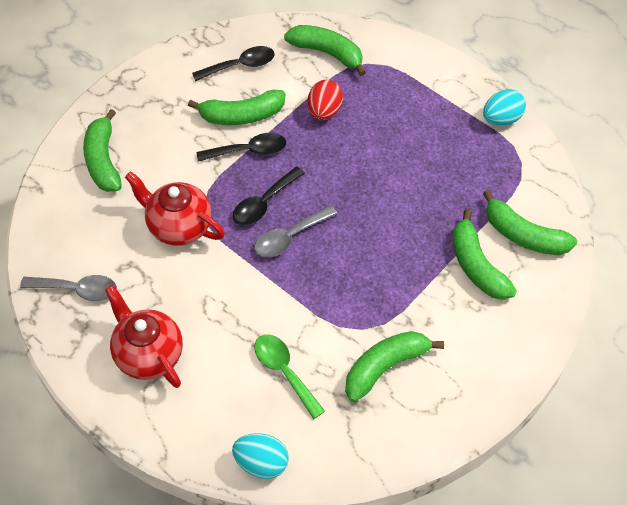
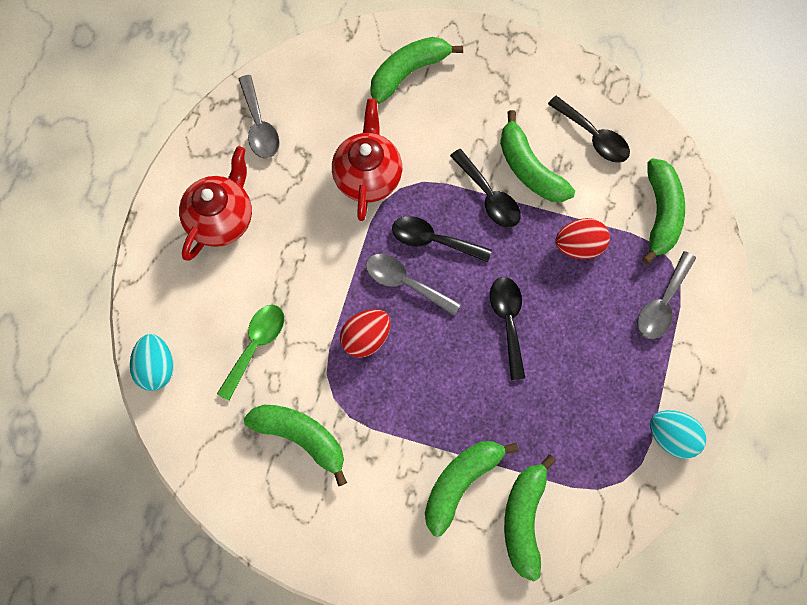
camera: 65 degrees right, 15 degrees up
(322, 284) = (366, 338): none -> red egg
(361, 181) = (508, 321): none -> black spoon
(397, 81) = (662, 303): none -> grey spoon

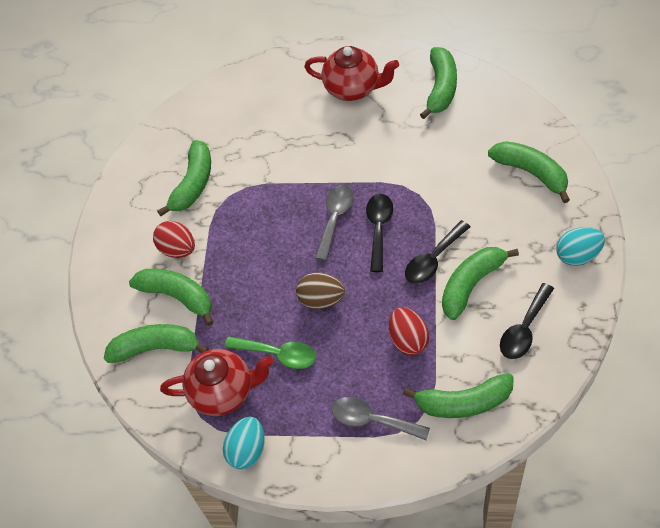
camera: 85 degrees right, 15 degrees down
(157, 367) = (227, 86): turquoise egg -> turquoise egg (577, 255)
(255, 346) = (257, 137): green spoon -> green spoon (277, 354)
(259, 125) = (441, 88): grey spoon -> green banana
(366, 338) = (281, 204): red egg -> red egg (178, 249)
(368, 176) = (421, 169): red teapot -> red teapot (223, 392)
(508, 321) = (321, 300): black spoon -> brown egg

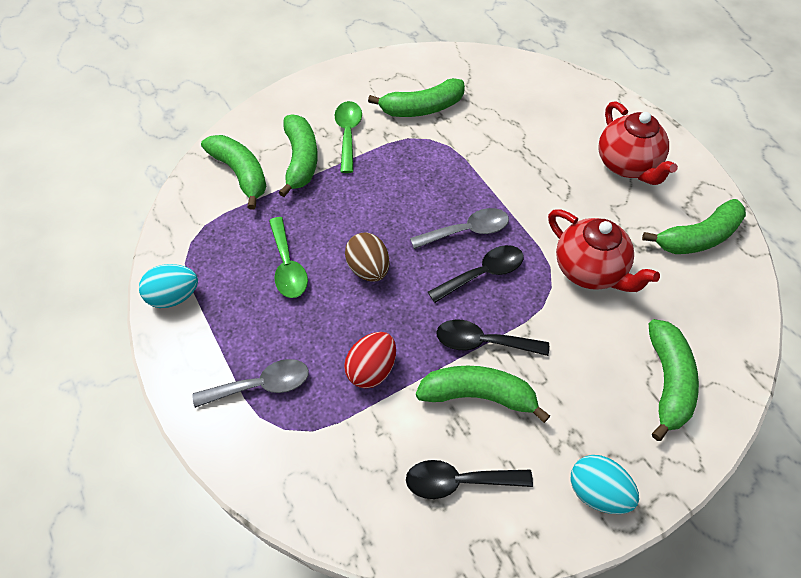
camera: 50 degrees right, 0 degrees up
(178, 249) = (348, 134): red egg -> green spoon
(223, 392) = (225, 245): red teapot -> red teapot (590, 270)
(372, 420) = (261, 385): grey spoon -> grey spoon turned 90 degrees clockwise
(463, 402) = (329, 464): green banana -> none

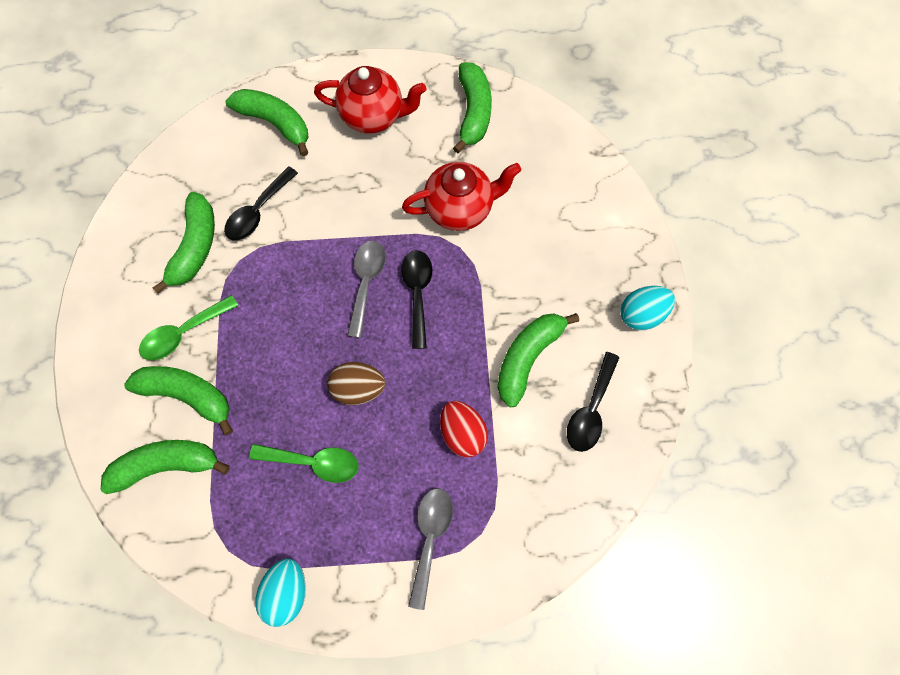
camera: 65 degrees left, 15 degrees up
(348, 134) = (184, 332): green spoon -> green spoon turned 60 degrees counterclockwise
(483, 342) = (482, 328): black spoon -> black spoon (258, 211)
(667, 382) = (582, 214): green banana -> green banana (275, 123)

